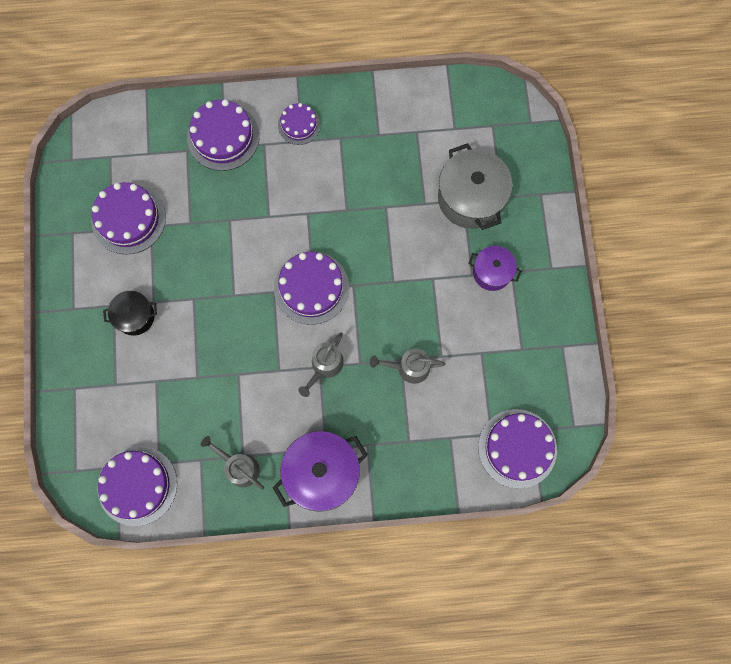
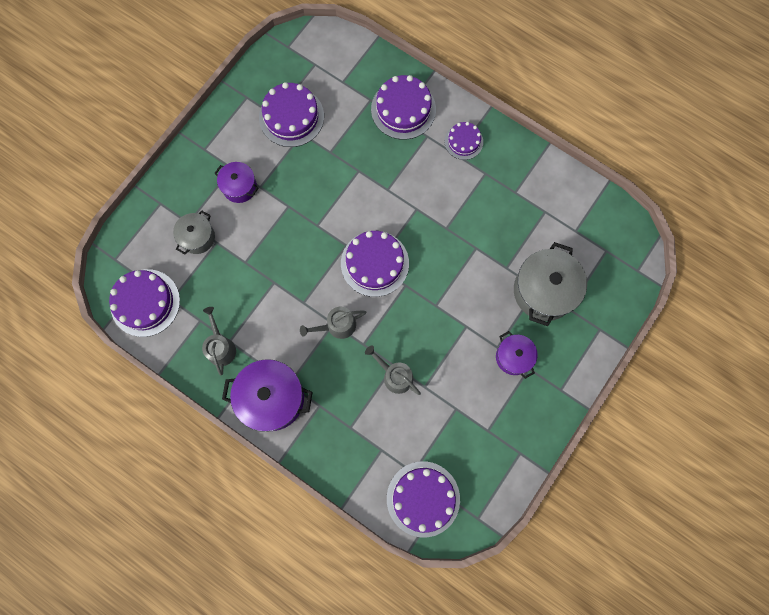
camera: 40 degrees right, 0 degrees up
(135, 316) = (239, 187): black pot -> purple pot
(135, 390) = (197, 237): none -> grey pot

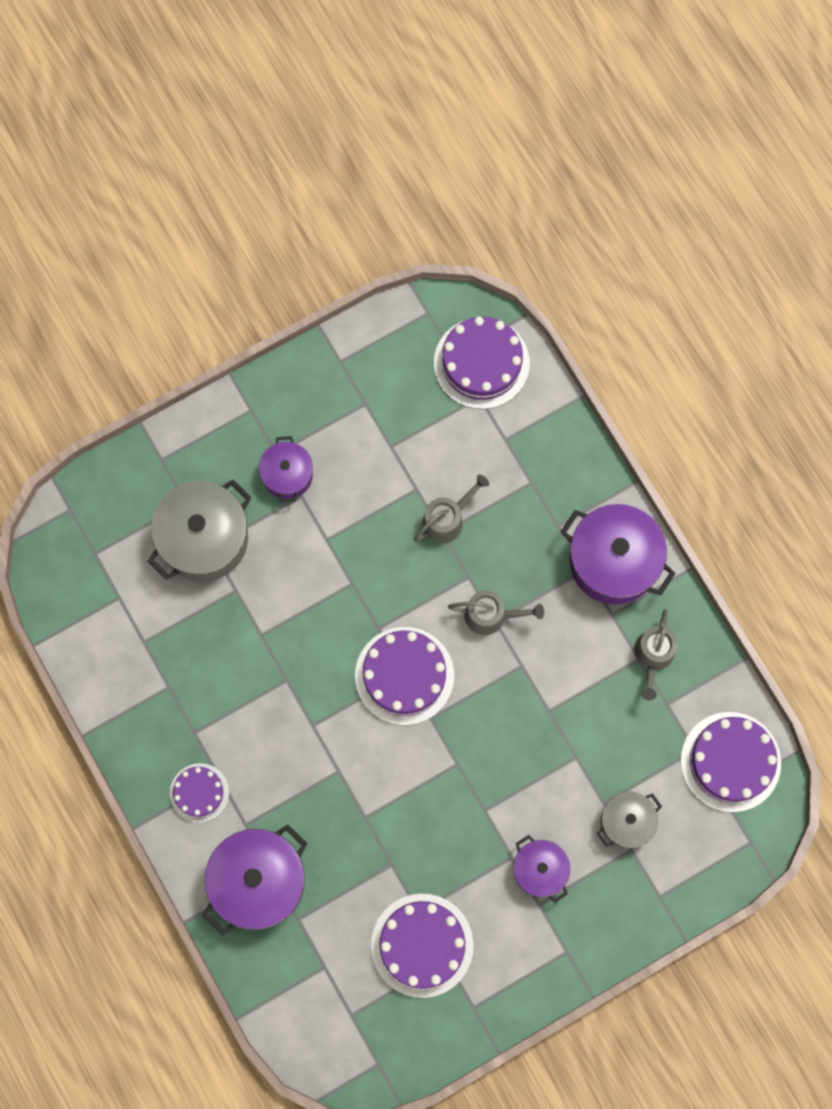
camera: 155 degrees left, 0 degrees up
(395, 376) = (447, 519): grey watering can -> grey watering can turned 105 degrees counterclockwise
(403, 109) = (258, 882): purple cake -> purple pot

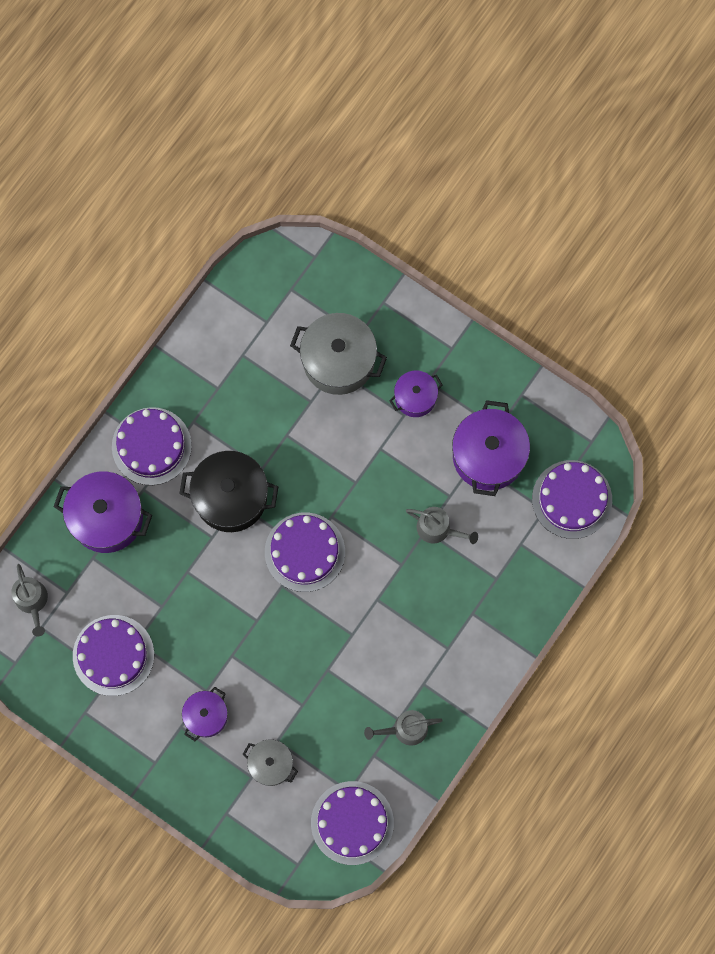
camera: 65 degrees right, 0 degrees up
(199, 793) = (151, 446): purple cake -> purple cake, size x1.70
(302, 729) = (231, 497): none -> black pot
(491, 615) = (380, 594): grey watering can -> grey watering can (32, 601)
(613, 561) = (464, 667): purple pot -> purple pot (488, 456)

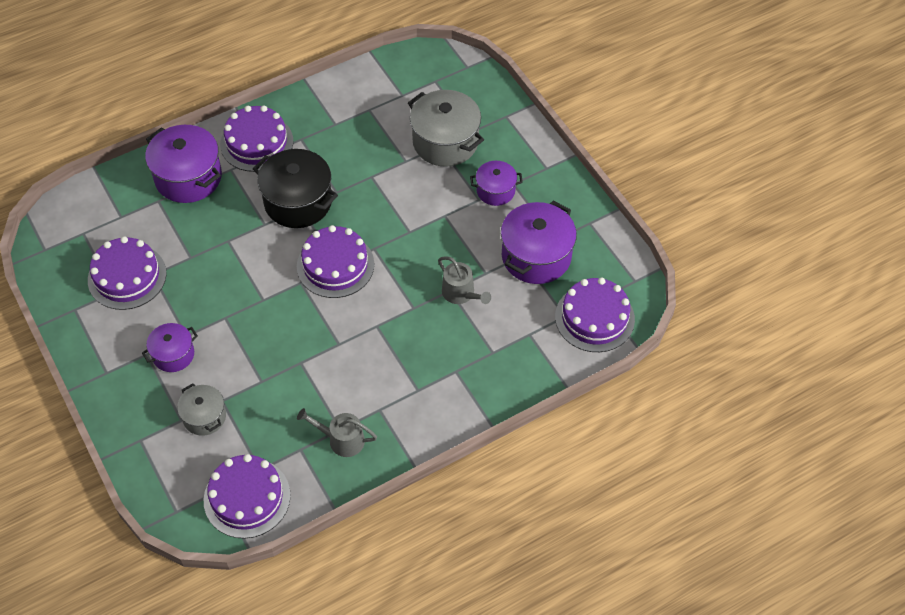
camera: 25 degrees right, 20 degrees down
(32, 601) = (89, 212): grey watering can -> none

